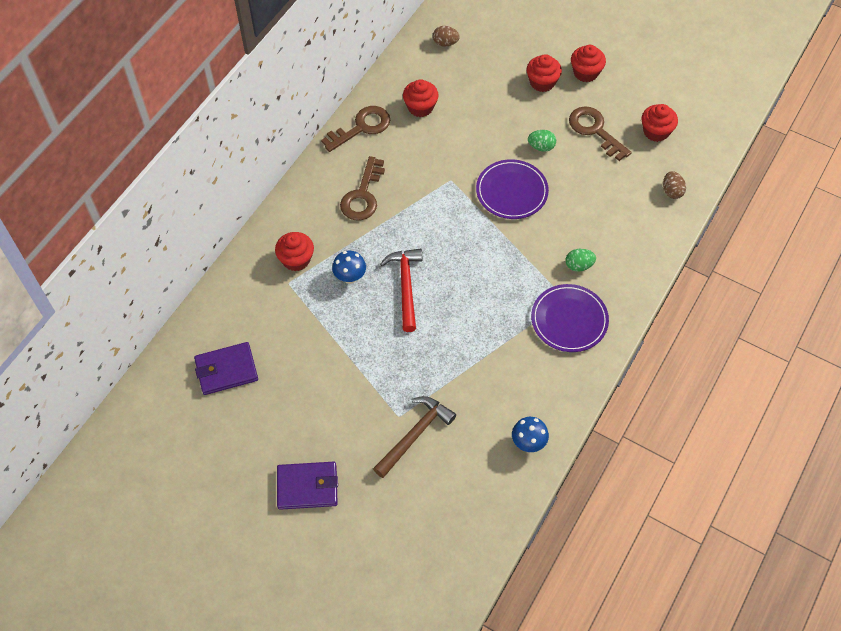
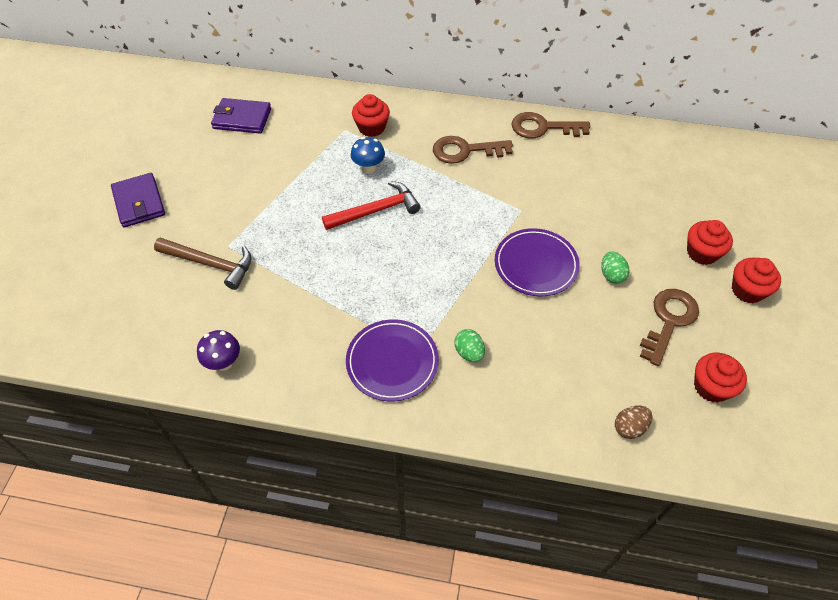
camera: 70 degrees right, 5 degrees down
(226, 370) = (242, 119): purple wallet -> purple wallet turned 45 degrees counterclockwise
(361, 127) = (543, 128): brown key -> brown key turned 150 degrees clockwise
(420, 107) = (596, 162): red cupcake -> none
(445, 43) = (692, 158): brown egg -> none
(528, 443) = (224, 362): blue mushroom -> purple mushroom

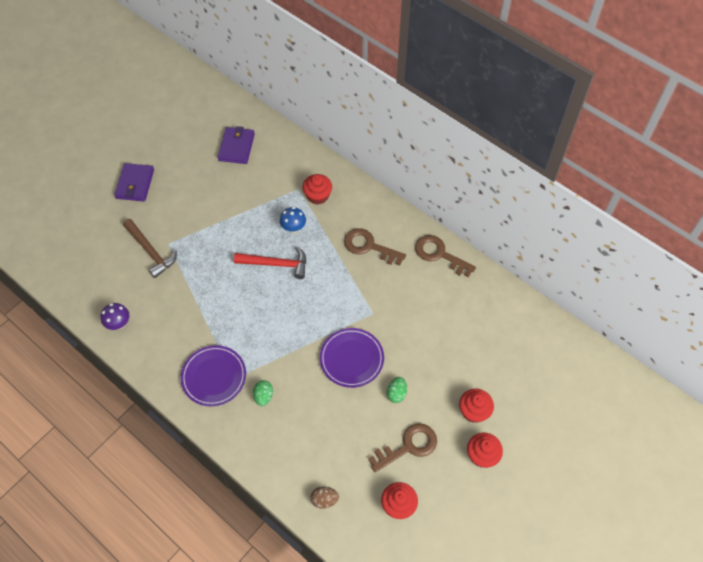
camera: 30 degrees right, 5 degrees up
(242, 119) = (236, 147): purple wallet -> purple wallet turned 60 degrees clockwise

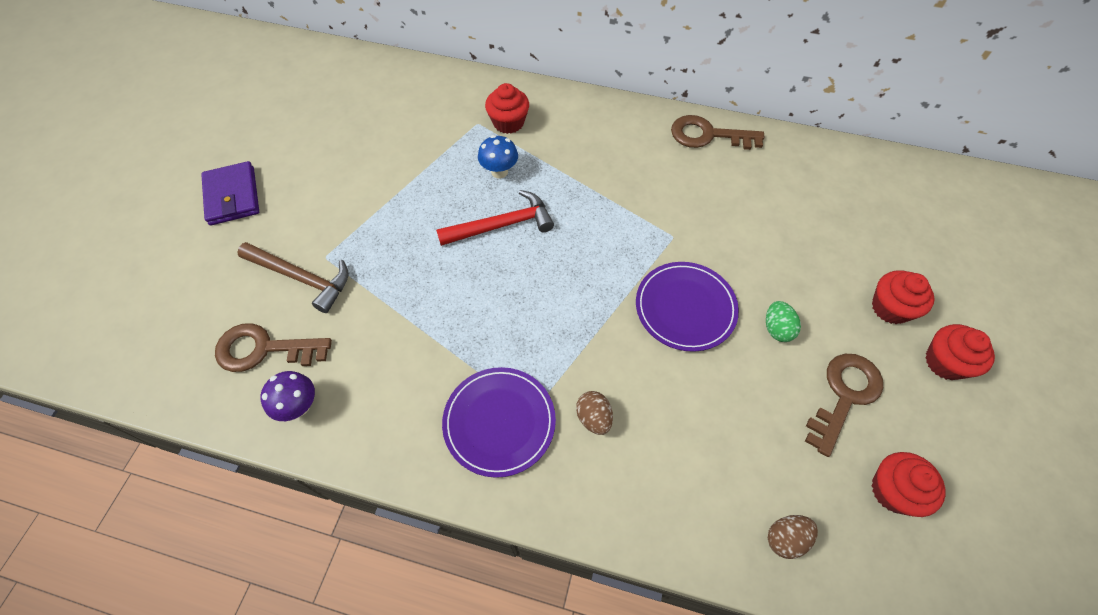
camera: 25 degrees left, 0 degrees up
(236, 147) = (363, 103): purple wallet -> none
(263, 396) = (593, 418): green egg -> brown egg
(369, 246) = (614, 158): brown key -> brown key (264, 349)

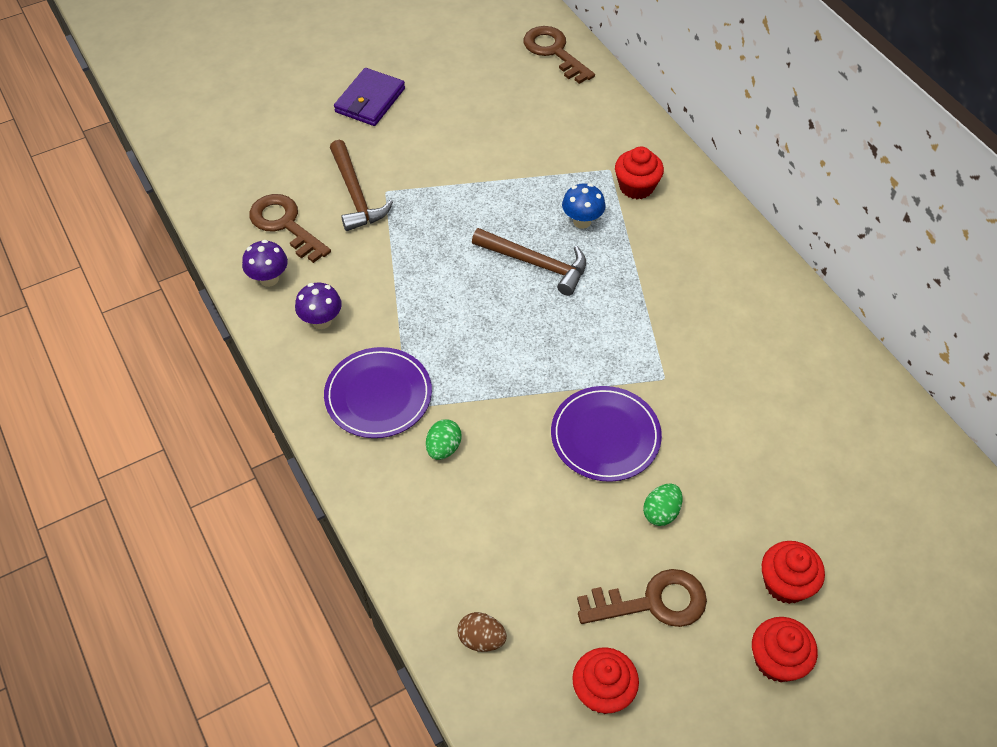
camera: 45 degrees right, 5 degrees down
(385, 403) = (321, 321): none -> purple mushroom
(502, 225) = (536, 264): red hammer -> brown hammer
(593, 418) = (443, 448): brown egg -> green egg
(708, 135) = (806, 324): brown key -> brown key (554, 52)

